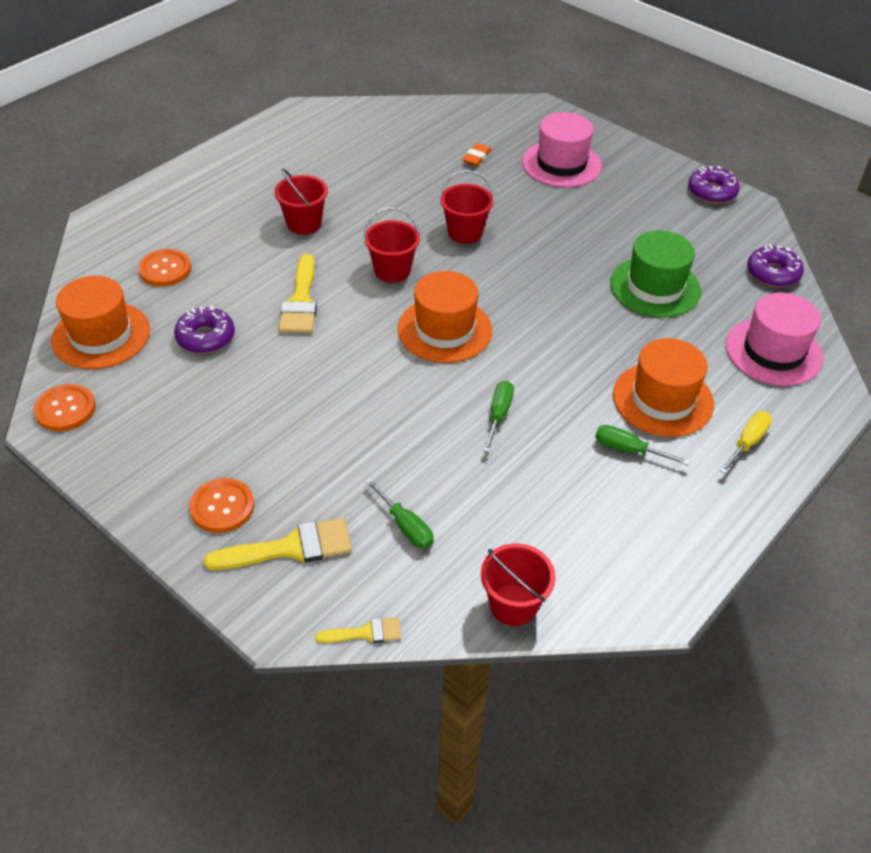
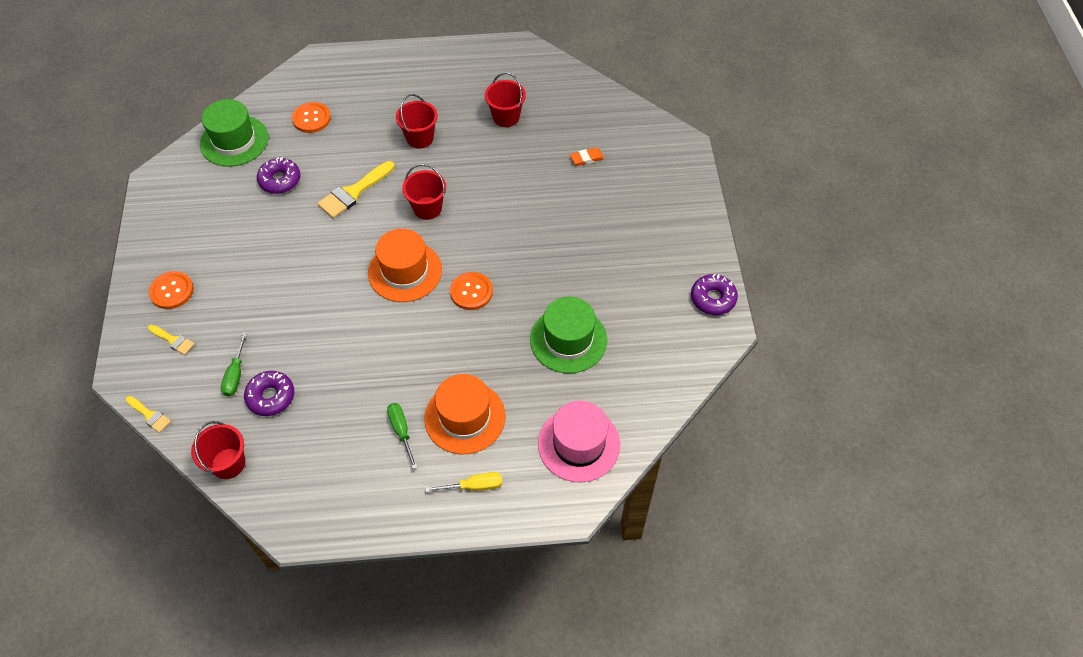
camera: 45 degrees right, 10 degrees up
(65, 409) = (170, 176): orange button -> orange button (471, 292)
(101, 335) = (234, 141): orange hat -> green hat
(290, 547) = (173, 340): yellow brush -> yellow brush, size x0.55
(465, 232) = (504, 211): red bucket -> red bucket (506, 117)
(498, 415) = (362, 350): green screwdriver -> none
(561, 164) = (637, 202): pink hat -> none
(773, 273) = (663, 391): purple donut -> purple donut (271, 397)

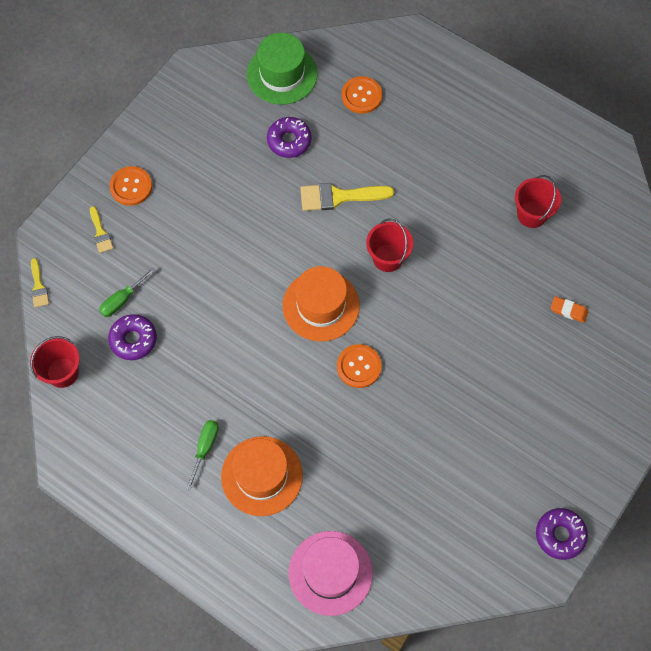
camera: 40 degrees right, 10 degrees up
(420, 138) = (438, 182): red bucket -> none
(473, 486) = (221, 540): yellow screwdriver -> none
(568, 340) = (401, 474): green hat -> none

